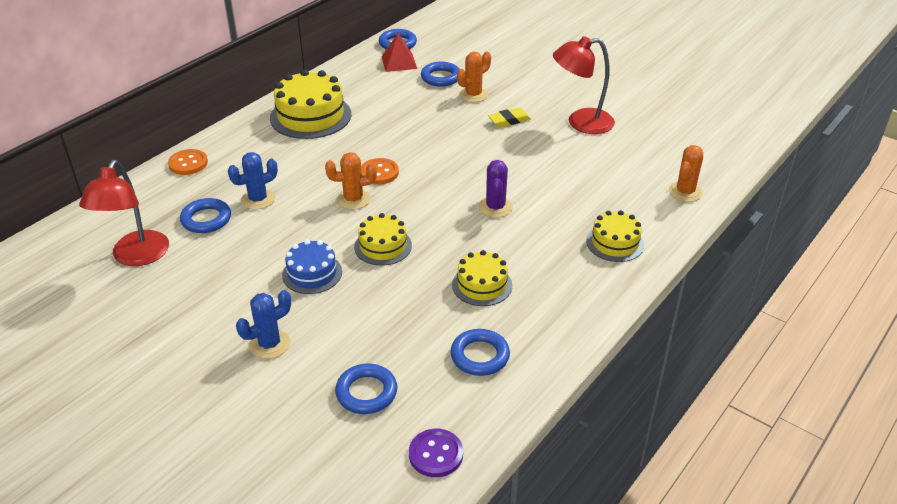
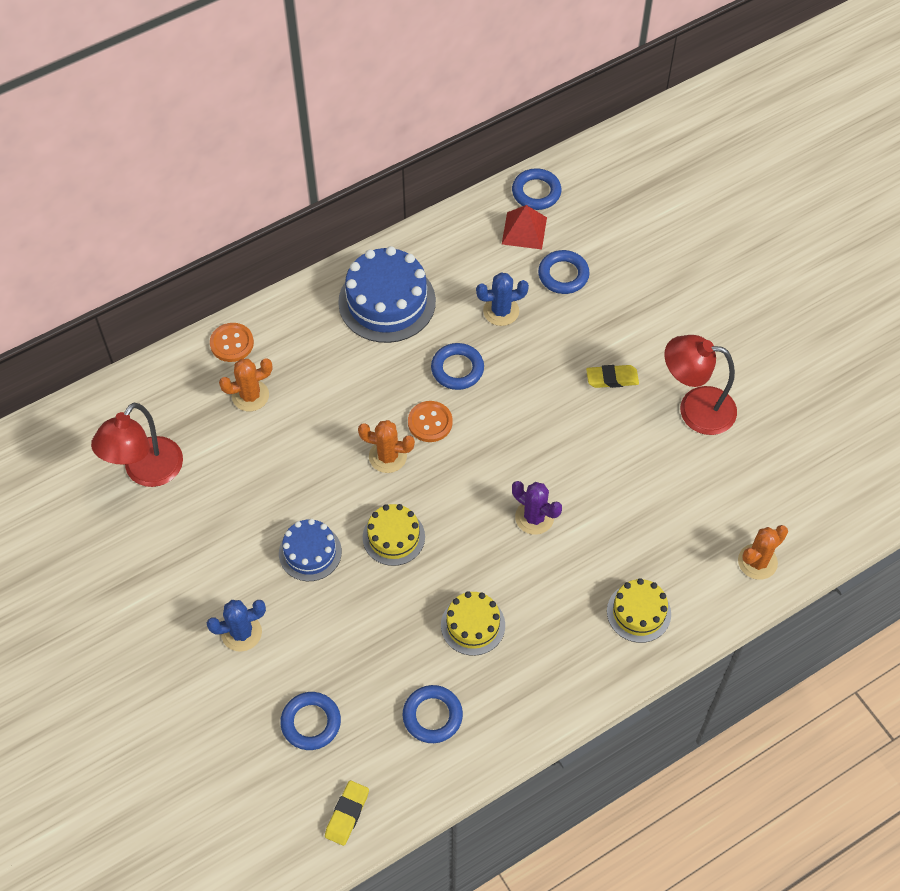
camera: 20 degrees right, 20 degrees up
(206, 219) = (228, 439): blue ring -> blue ring (457, 369)
(258, 199) = (288, 424): blue cactus -> blue cactus (501, 311)
(310, 116) = (387, 302): yellow cake -> blue cake
(436, 454) = (347, 814): purple button -> yellow eraser
(473, 95) = (589, 319): orange cactus -> orange cactus (250, 396)
(495, 207) = (534, 517): purple cactus -> purple cactus turned 75 degrees counterclockwise

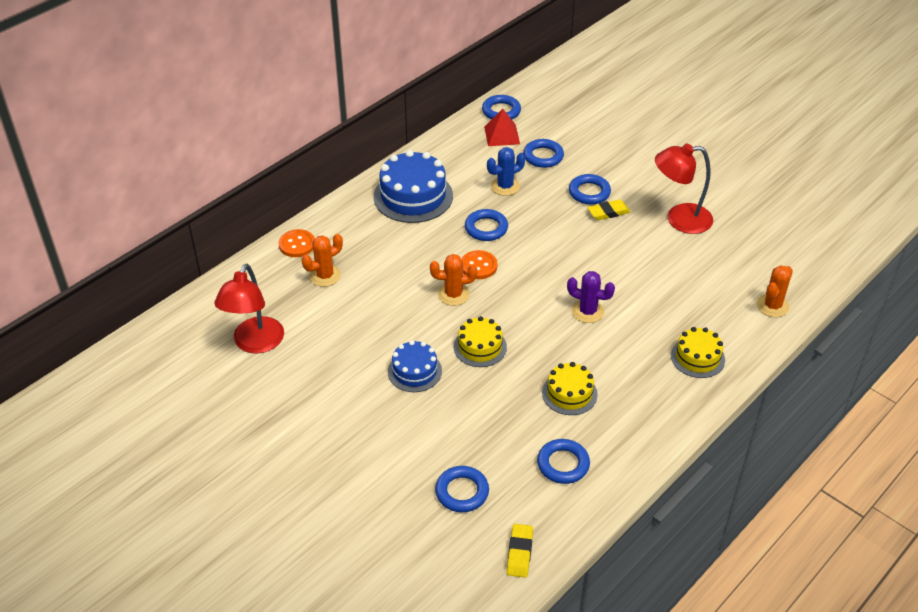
camera: 15 degrees left, 15 degrees down
(241, 633) = (377, 440): blue cactus -> none
(599, 343) = (589, 192): none -> blue ring

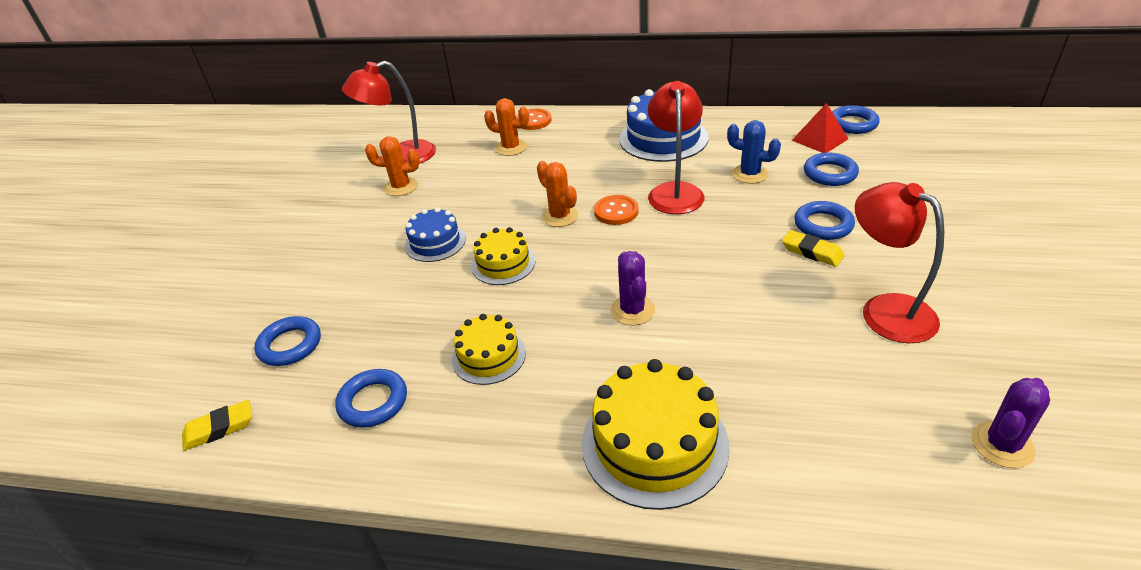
camera: 60 degrees right, 5 degrees down
(486, 228) = (675, 191): blue ring -> red lamp
(697, 357) = (654, 444): yellow cake -> yellow cake, size x1.70
(772, 306) = (847, 482): orange cactus -> orange cactus (401, 187)
(790, 246) = (1002, 445): none -> purple cactus

